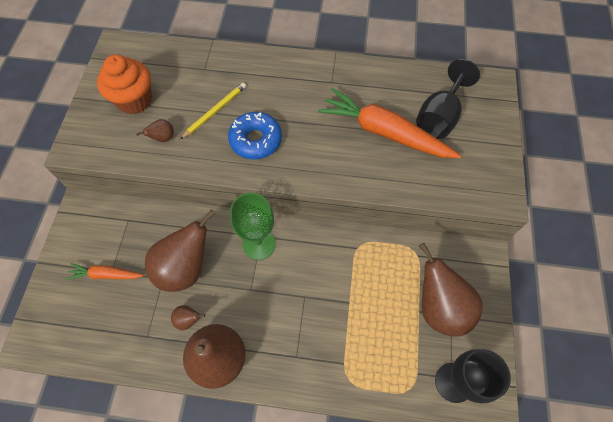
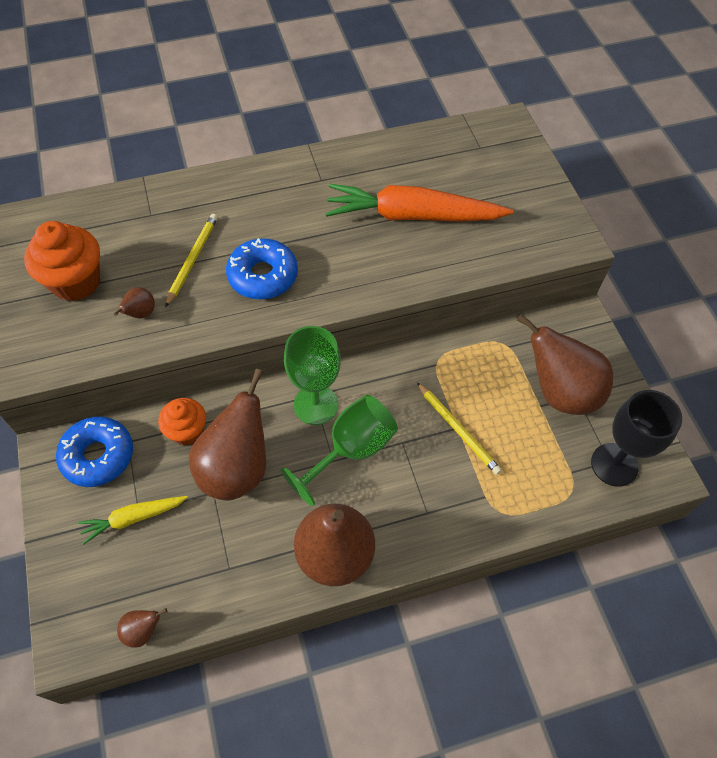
camera: 25 degrees left, 5 degrees down
(106, 222) = (98, 456): none -> blue donut
(106, 274) = (133, 518): orange carrot -> yellow carrot
(167, 228) = (187, 431): none -> orange cupcake
(188, 320) = (273, 527): brown pear -> brown pear (143, 631)
(266, 287) = (351, 450): none -> green goblet
(349, 304) = (458, 430): none -> yellow pencil
(439, 116) = (465, 178): black goblet -> none

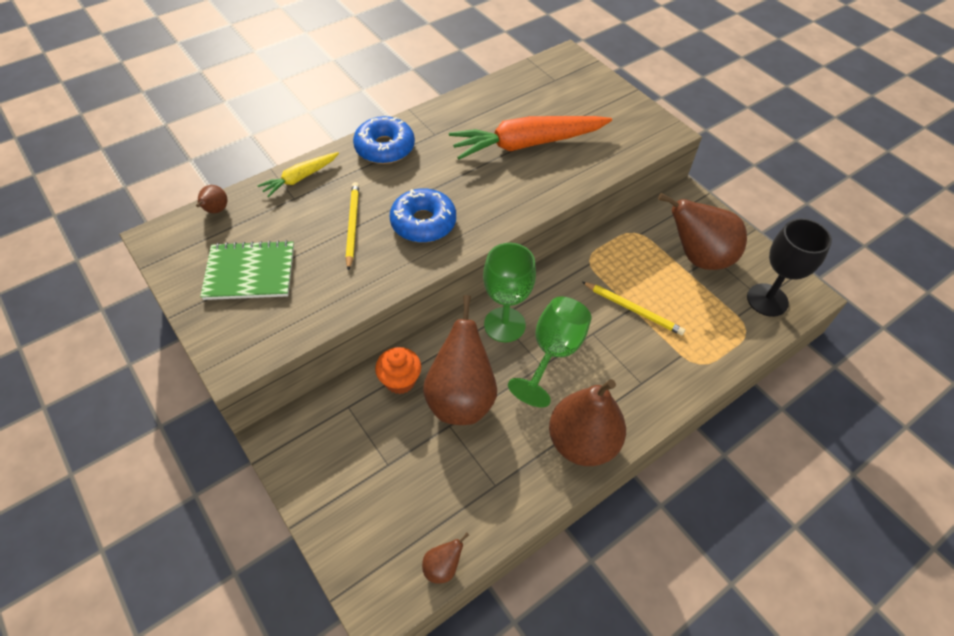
camera: 20 degrees left, 5 degrees down
(76, 282) = (250, 272): orange cupcake -> green notebook
(98, 456) = (325, 428): blue donut -> blue donut (385, 148)
(133, 518) = (386, 471): yellow carrot -> yellow carrot (300, 178)
(140, 314) = (326, 283): brown pear -> brown pear (215, 211)

